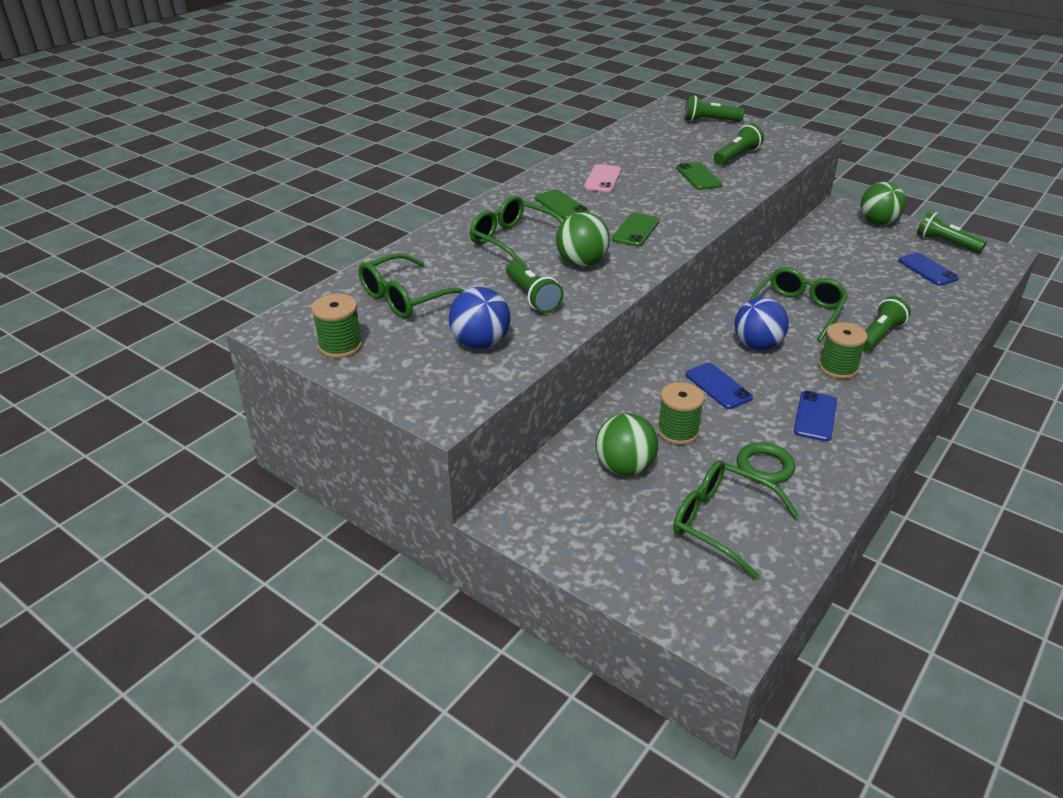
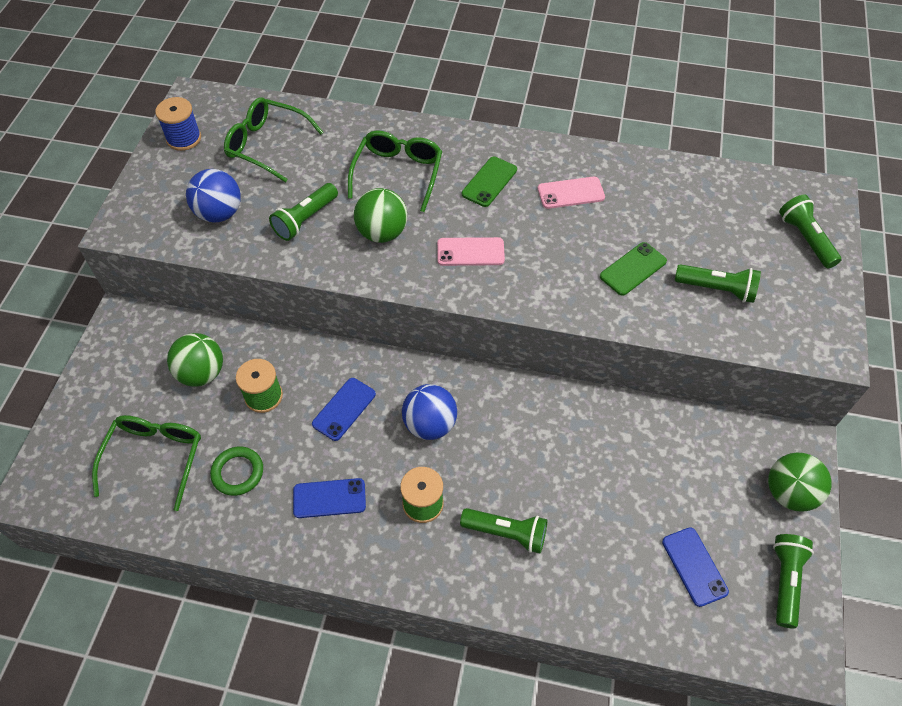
camera: 65 degrees right, 20 degrees up
(340, 346) = (184, 138): green spool -> blue spool
(635, 230) = (470, 252): green phone -> pink phone
(798, 310) = (517, 446): green glasses -> none
(927, 270) = (694, 566): blue phone -> blue phone turned 60 degrees counterclockwise

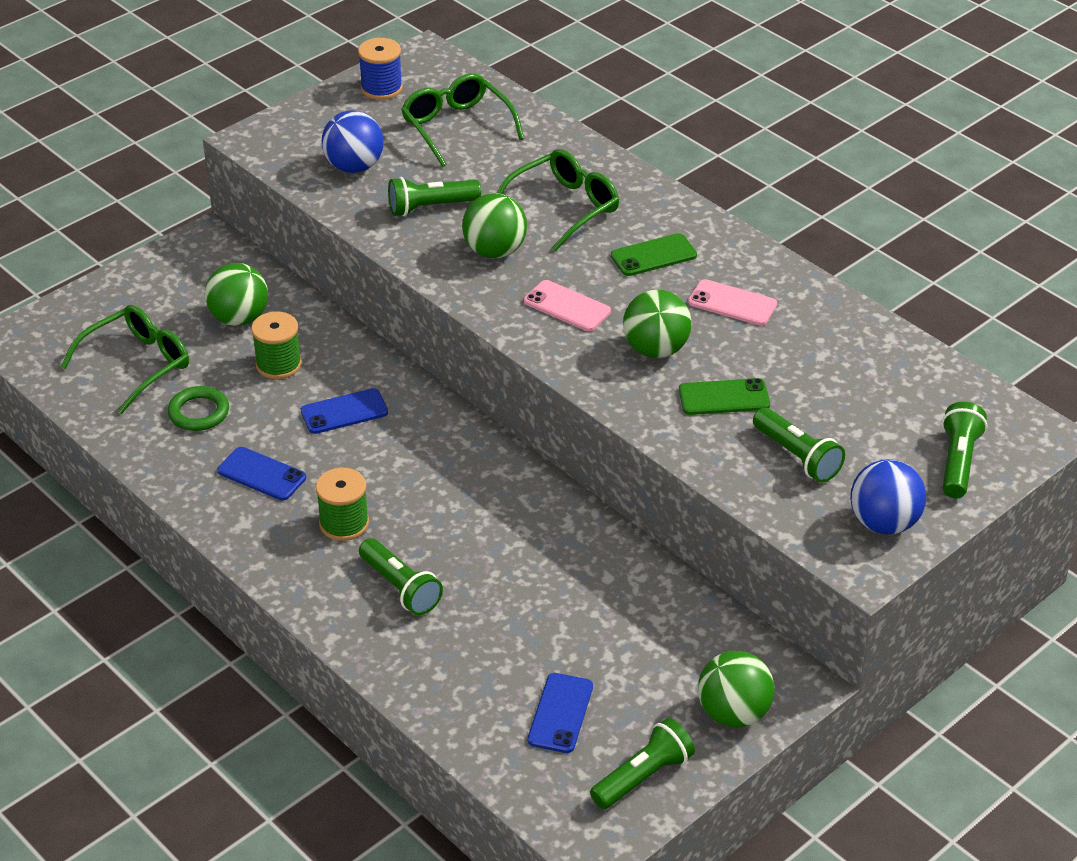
camera: 35 degrees right, 15 degrees down
(430, 424) = (415, 465): blue ball -> blue ball (884, 523)
(557, 255) = (655, 349): none -> green ball

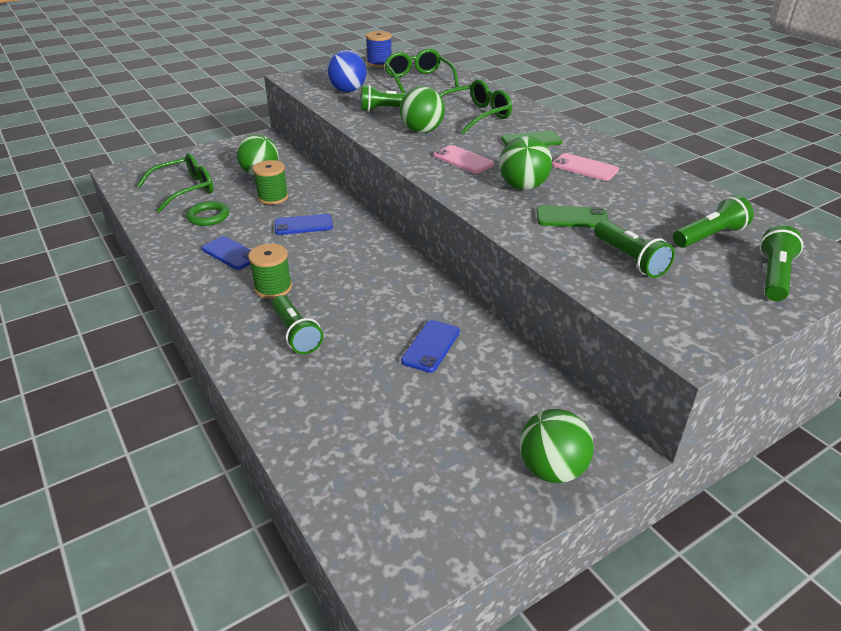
camera: 10 degrees right, 5 degrees down
(560, 713) = (393, 447): blue phone -> blue phone (431, 346)
(643, 776) = (455, 518): green flashlight -> green flashlight (709, 236)
(884, 523) = (709, 313): blue ball -> none

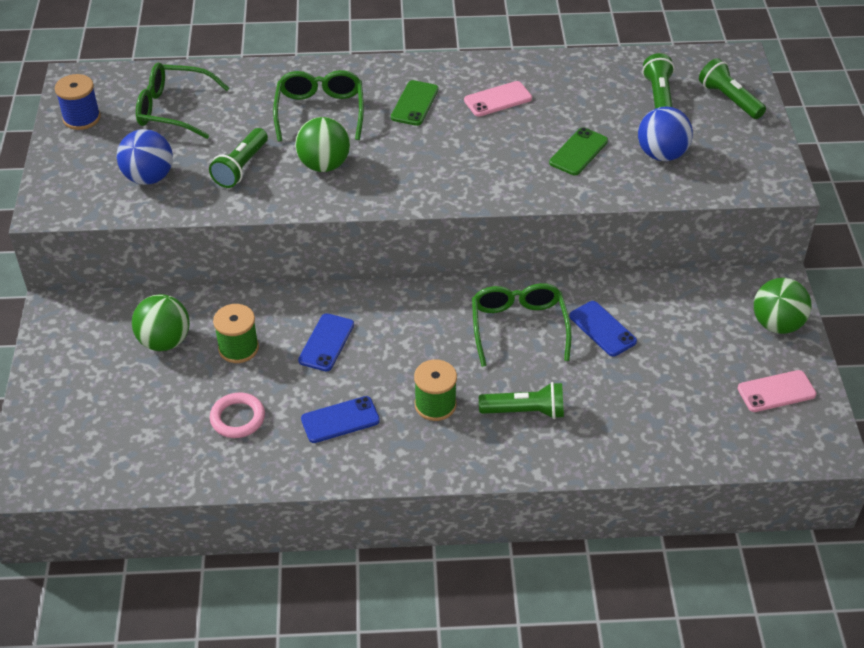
camera: 60 degrees left, 10 degrees up
(185, 190) = (145, 423): green glasses -> green glasses (518, 327)
(208, 217) = (237, 418): green ring -> pink ring
(463, 160) = (418, 165): pink phone -> pink phone (776, 391)
(523, 187) = (503, 153): green ball -> none
(630, 259) = (661, 154): green flashlight -> blue ball

